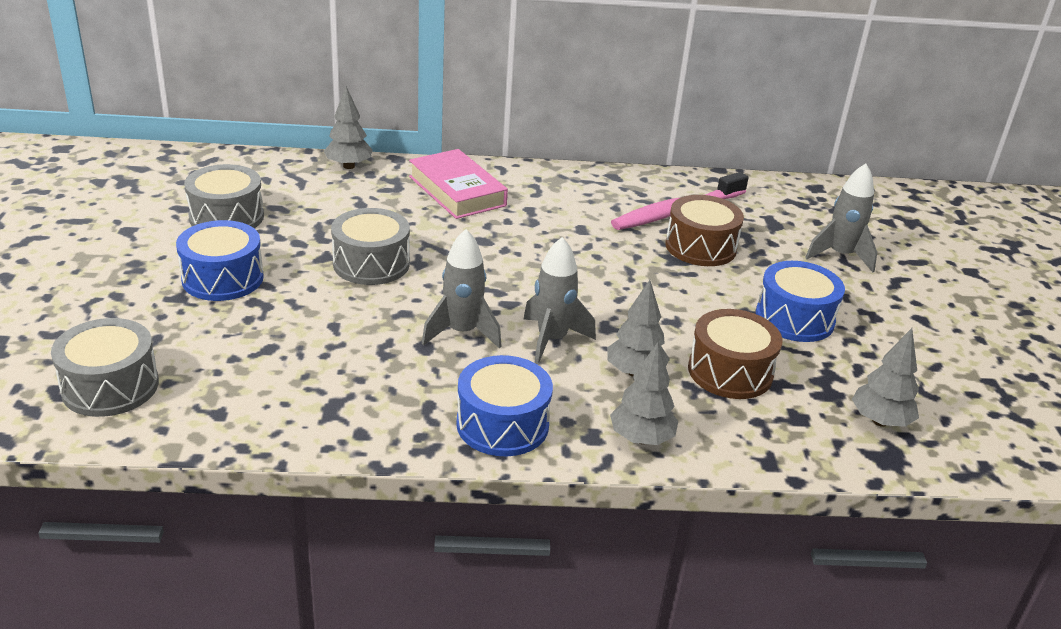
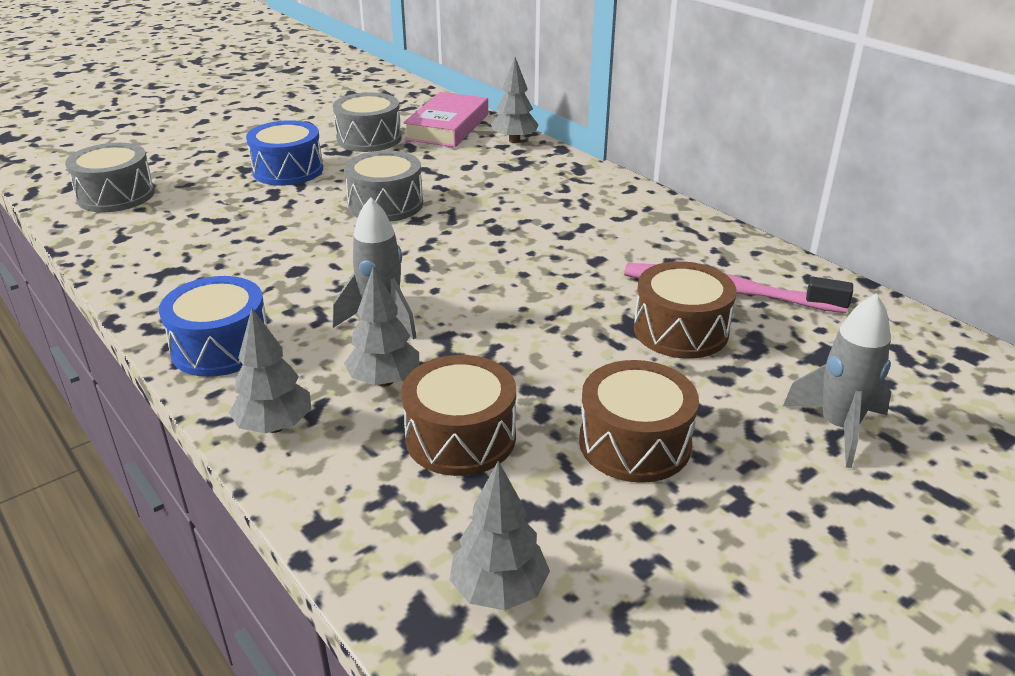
camera: 55 degrees right, 0 degrees up
(457, 191) = (556, 188): pink book -> pink book (448, 127)
(462, 332) = (337, 276): grey rocket -> none
(794, 318) = (634, 443): blue drum -> brown drum

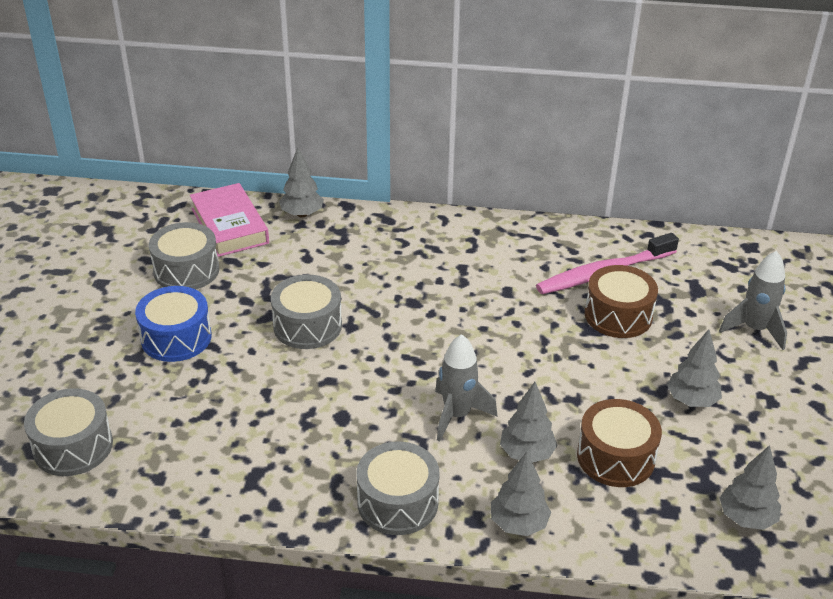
camera: 45 degrees left, 5 degrees up
(221, 347) = (397, 502): blue drum -> grey drum
(634, 443) = (691, 400): brown drum -> grey tree

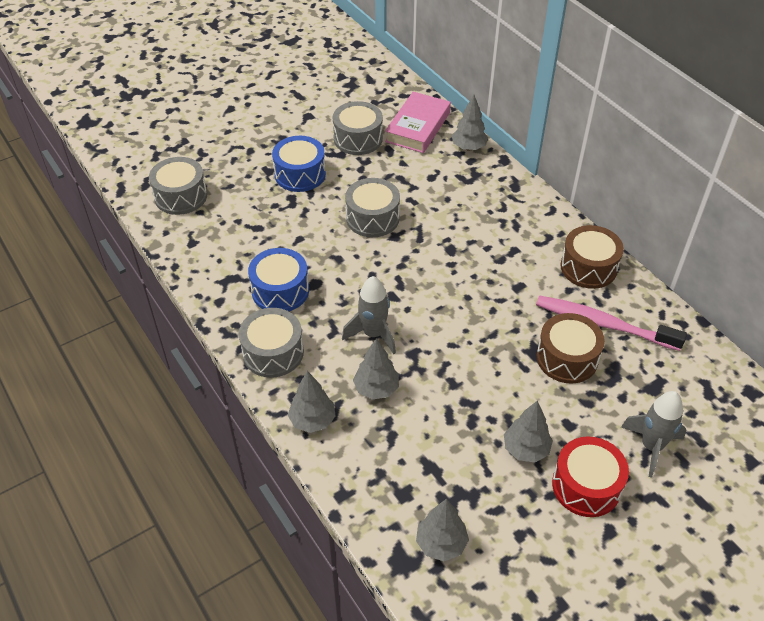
camera: 50 degrees right, 10 degrees up
(320, 447) = (280, 290): none -> blue drum
(615, 457) = (422, 437): brown drum -> brown drum (588, 267)
(761, 390) = (586, 486): none -> red drum

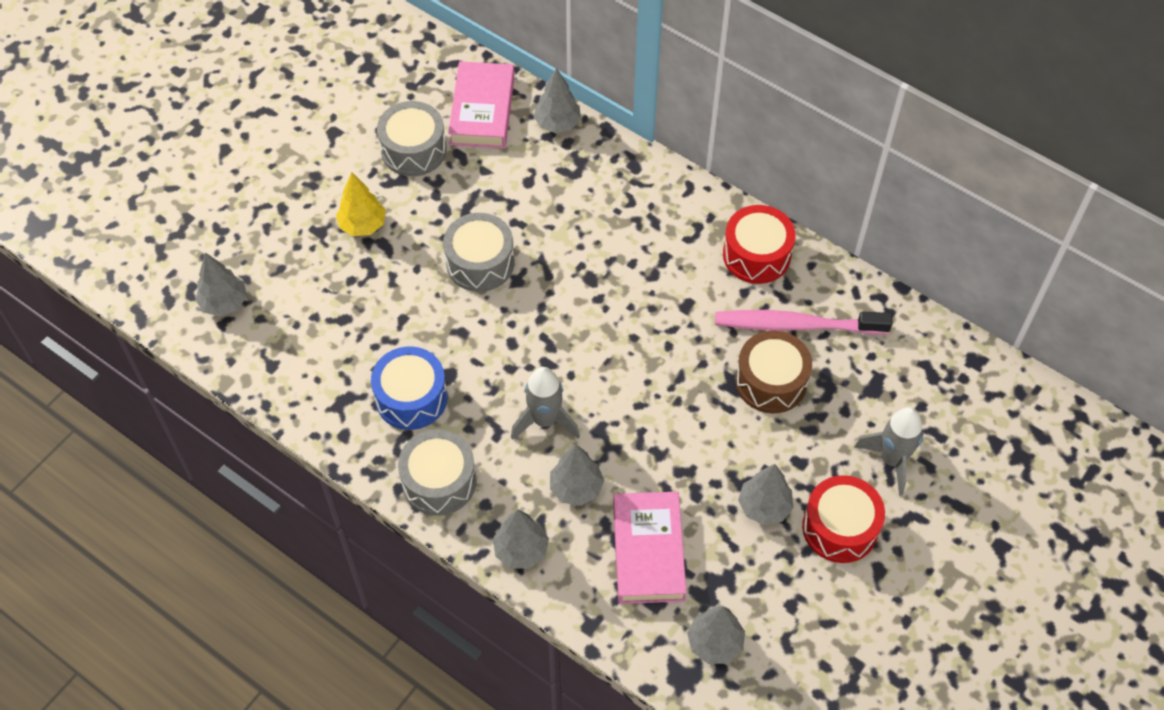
camera: 20 degrees left, 10 degrees up
(181, 196) = (224, 303): grey drum -> grey tree
(300, 174) = (363, 225): blue drum -> yellow tree
(414, 453) = (648, 551): none -> pink book
(588, 267) = (756, 255): brown drum -> red drum

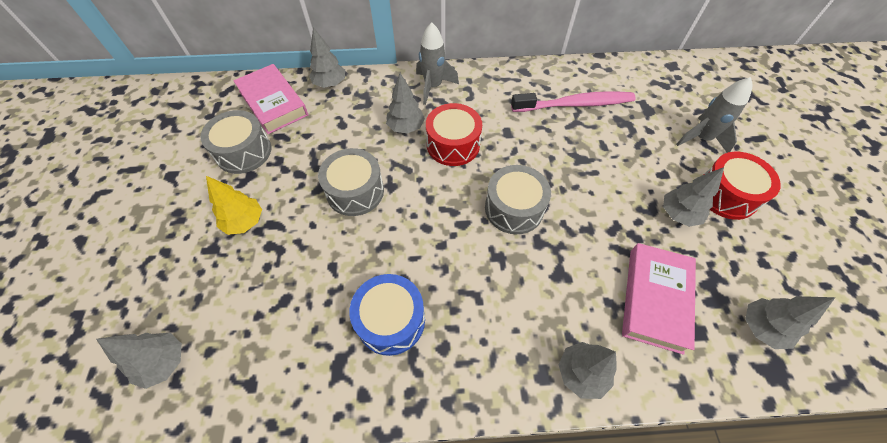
camera: 40 degrees left, 0 degrees up
(439, 481) = (472, 370): grey drum -> grey drum (514, 208)
(545, 420) = (499, 263): grey rocket -> grey rocket (433, 86)
(576, 488) = (566, 293): grey tree -> grey tree (406, 127)
(648, 551) = (654, 299): pink book -> pink book turned 60 degrees clockwise
(756, 255) = (514, 83): red drum -> red drum (453, 144)
(771, 381) = (597, 141): brown drum -> none
(796, 325) = (575, 104): pink toothbrush -> pink toothbrush turned 150 degrees counterclockwise

